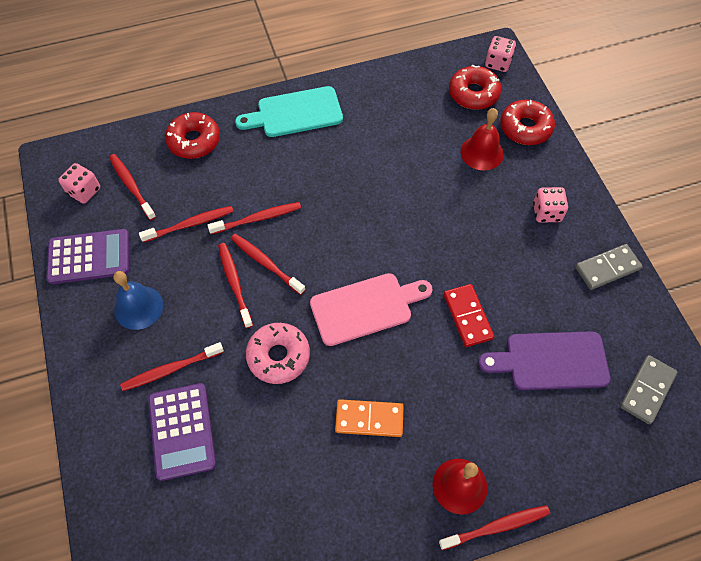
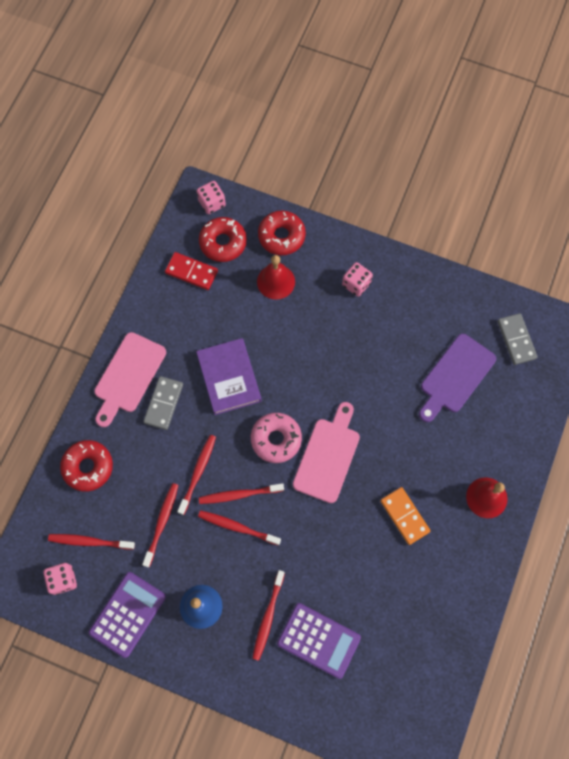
camera: 50 degrees left, 10 degrees up
(278, 356) = (316, 539): pink donut -> pink donut (276, 439)
(295, 113) = (128, 376): turquoise cutting board -> pink cutting board
(363, 180) = (229, 377): none -> purple book
(369, 419) = (404, 516): orange domino -> orange domino turned 75 degrees counterclockwise
(467, 316) = (386, 399): red domino -> red domino (191, 272)
(497, 527) = (525, 497): red toothbrush -> none
(607, 268) = (425, 286): grey domino -> grey domino (164, 403)

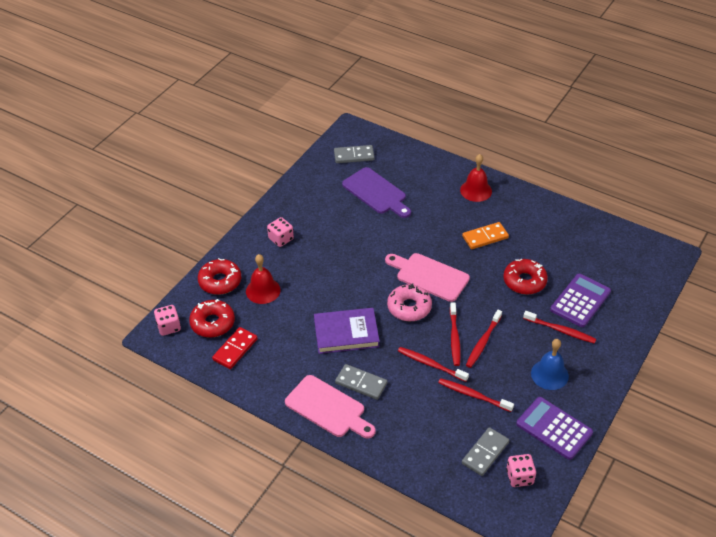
camera: 80 degrees left, 25 degrees down
(88, 467) = (413, 448): red donut -> red donut (524, 281)
(89, 541) = (485, 453): red toothbrush -> grey domino

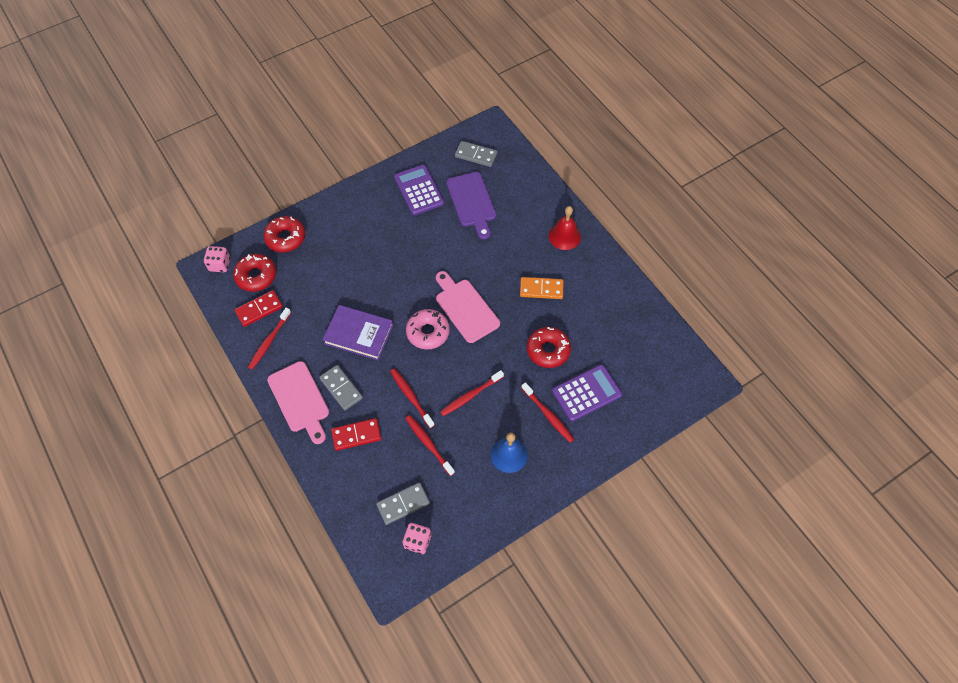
camera: 25 degrees right, 15 degrees up
(263, 290) = (315, 262): red bell -> none
(281, 239) = (360, 216): pink dice -> none
(402, 415) = (356, 435): none -> red domino
(454, 338) = (448, 380): red toothbrush -> red toothbrush (269, 341)
(554, 428) = (478, 509): purple calculator -> purple calculator (419, 190)

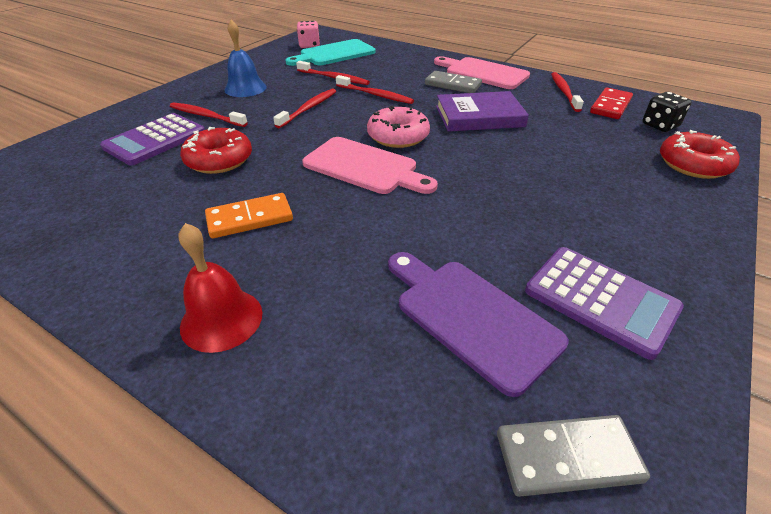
camera: 155 degrees right, 20 degrees down
(220, 264) = (714, 123): pink dice -> none
(256, 276) = (660, 125): red donut -> black dice
(356, 435) = (408, 69): red domino -> none
(403, 504) = (334, 54): grey domino -> turquoise cutting board

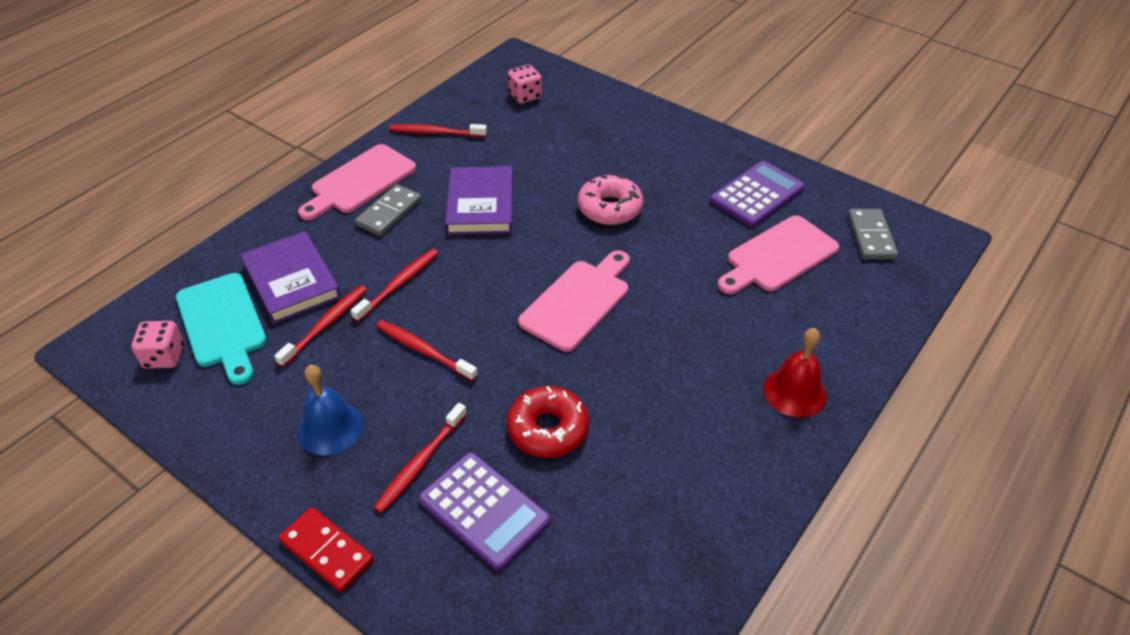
camera: 85 degrees left, 5 degrees up
(250, 218) = (665, 388): orange domino -> none
(373, 65) = (292, 281): none -> purple book
(398, 136) = (515, 272): pink donut -> pink donut (610, 208)
(471, 317) = (778, 256): purple cutting board -> pink cutting board
(610, 106) = (478, 112): red domino -> red domino (327, 551)
(660, 125) = (525, 96): black dice -> pink dice
(693, 164) = (595, 101): red donut -> none

